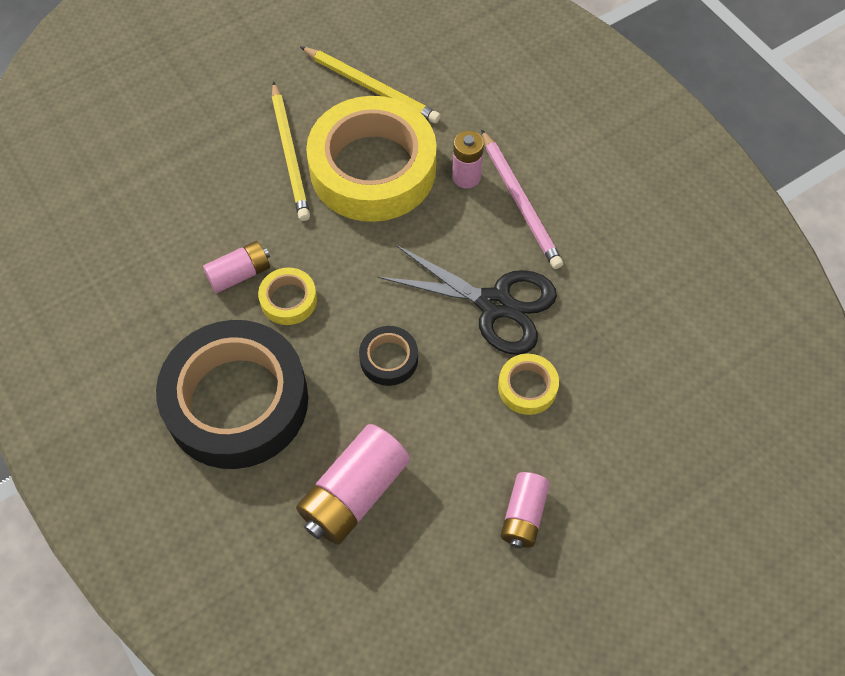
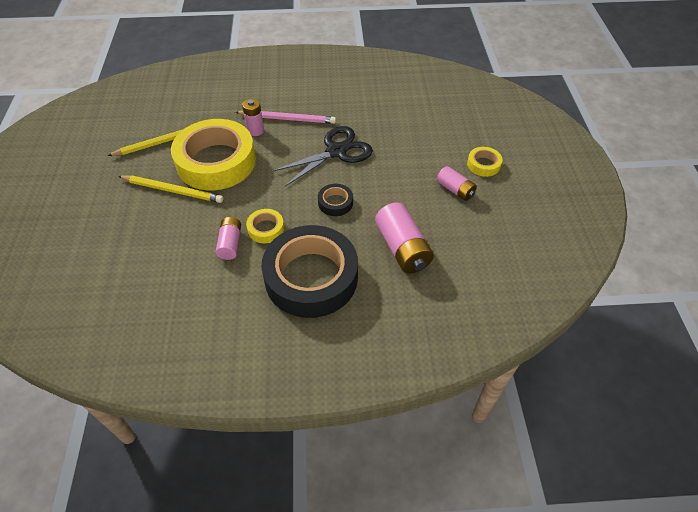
camera: 60 degrees left, 10 degrees down
(527, 387) = (390, 160): yellow tape -> yellow tape (483, 164)

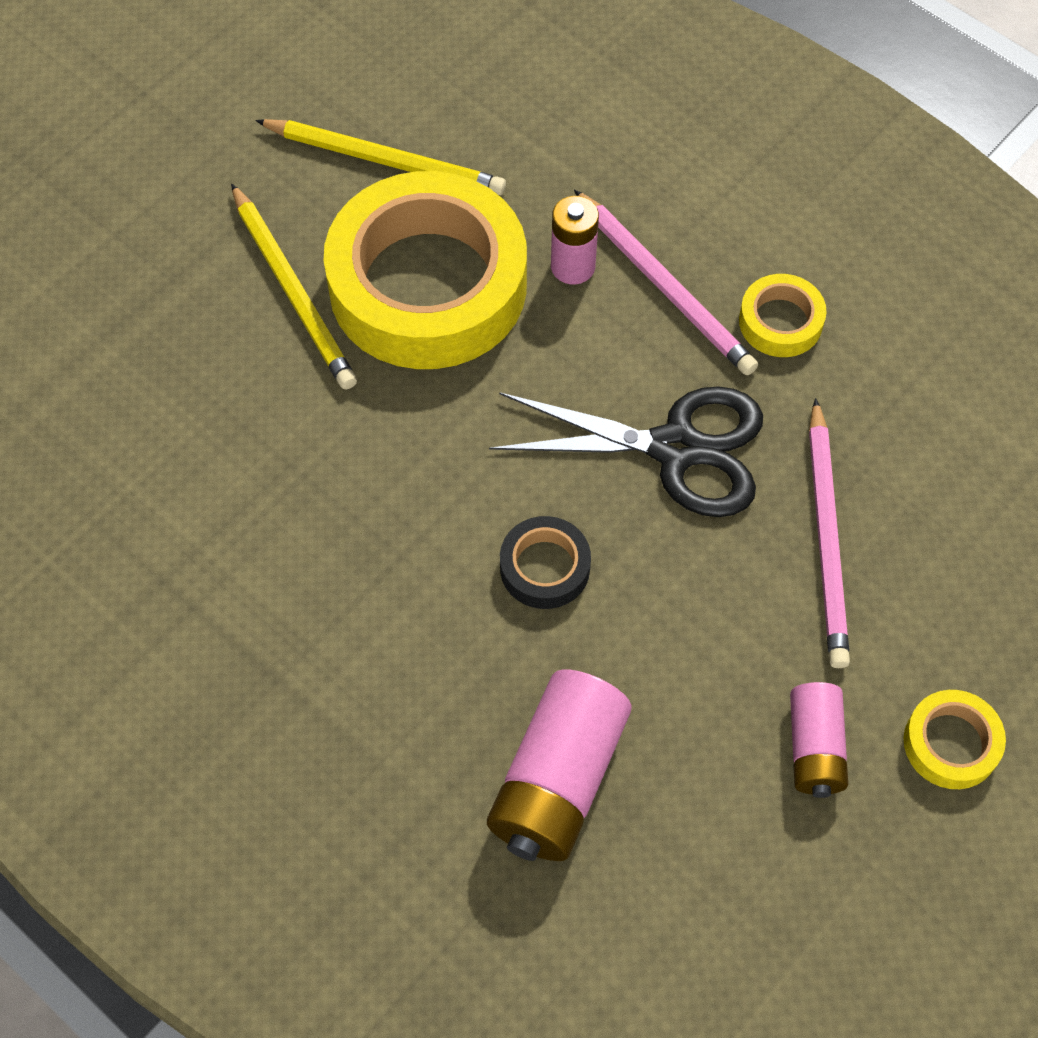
camera: 45 degrees right, 10 degrees up
(230, 244) = (275, 493): pink battery -> none
(266, 229) = (364, 515): yellow tape -> yellow tape (780, 321)
(311, 277) = (335, 687): black tape -> none
(399, 144) = (826, 538): none -> pink pencil

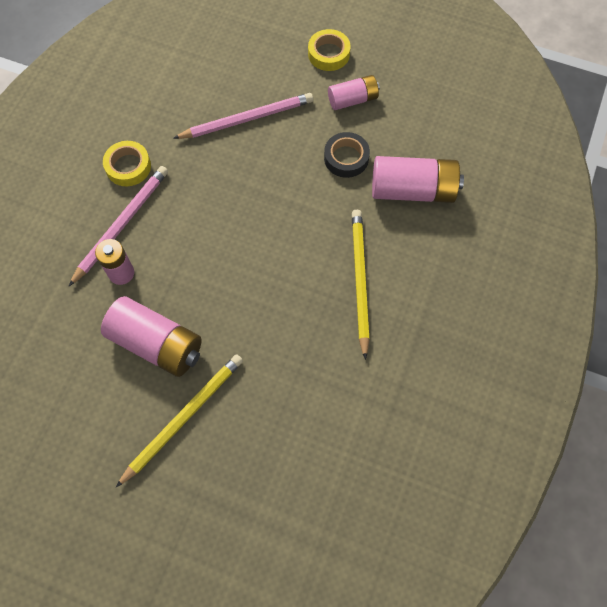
camera: 110 degrees left, 5 degrees up
(385, 160) = (70, 402): yellow pencil -> yellow pencil (359, 280)
(428, 285) = (156, 344): yellow tape -> pink battery
(545, 567) = (309, 229): black tape -> black tape (346, 158)
(675, 448) = (221, 192): black scissors -> none

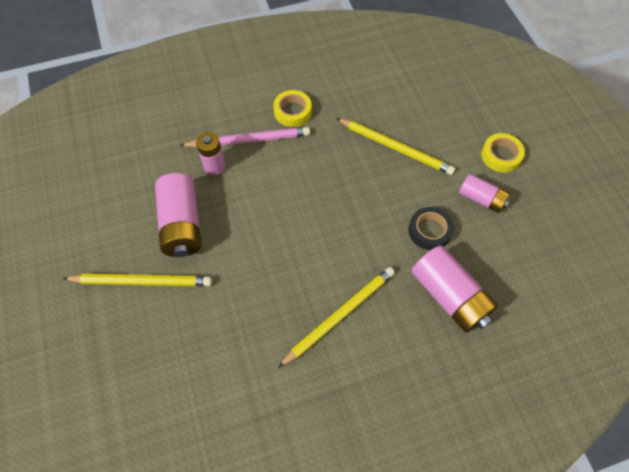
camera: 50 degrees right, 5 degrees down
(247, 119) = (395, 148): pink pencil -> yellow pencil

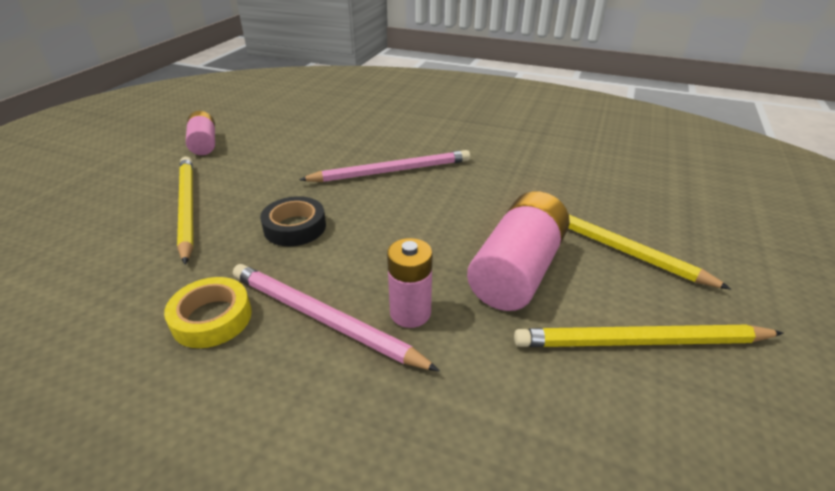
camera: 140 degrees left, 25 degrees down
(324, 262) = (391, 171): none -> pink pencil
(340, 315) = (421, 143): yellow pencil -> yellow pencil (640, 342)
(429, 231) = (277, 148): black tape -> black tape (295, 227)
(449, 296) = (327, 119): pink battery -> none
(501, 156) = (129, 156): yellow tape -> none

